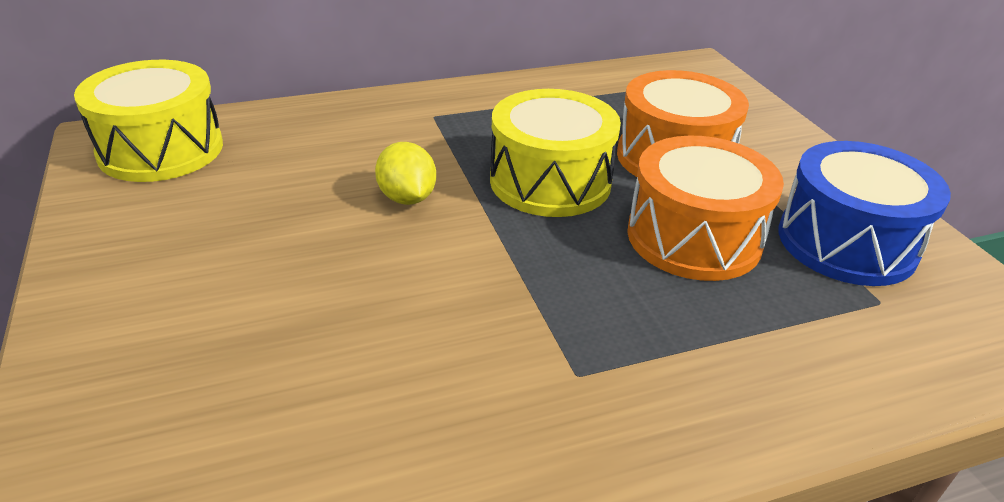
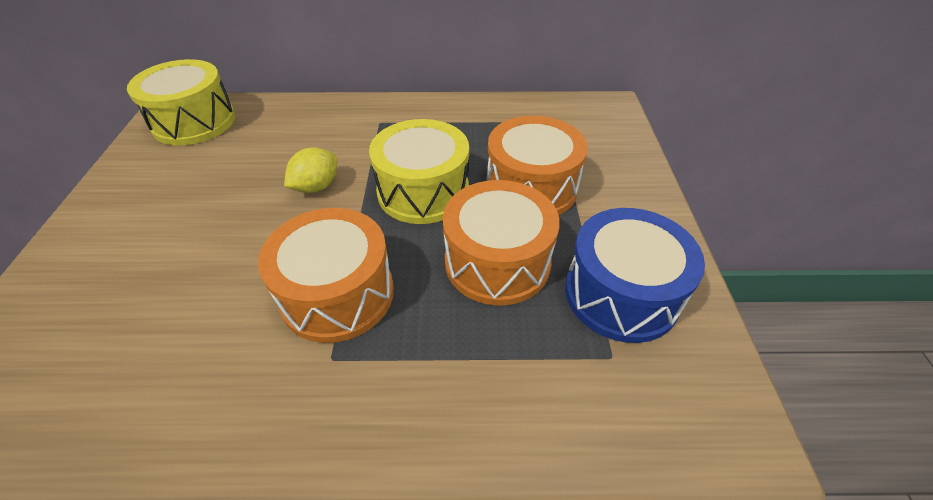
camera: 20 degrees right, 10 degrees up
(407, 198) = (316, 187): yellow lemon -> yellow lemon turned 45 degrees clockwise
(530, 306) = (337, 294): none -> orange drum

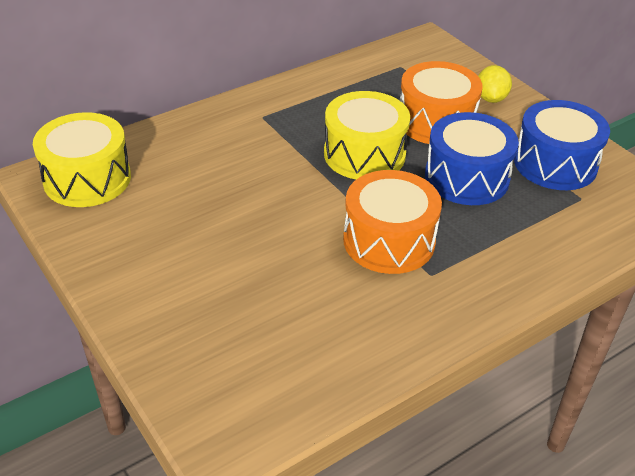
camera: 35 degrees left, 5 degrees down
(316, 187) = (278, 184): yellow lemon -> yellow lemon (490, 98)
(497, 262) = (466, 177): orange drum -> blue drum

